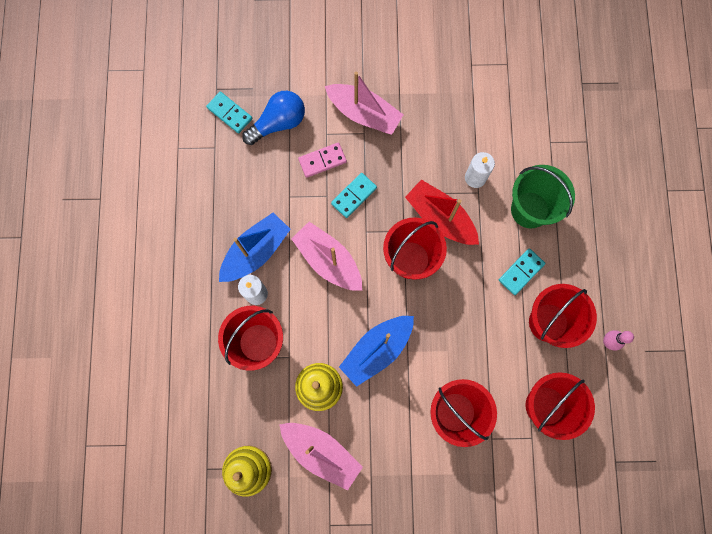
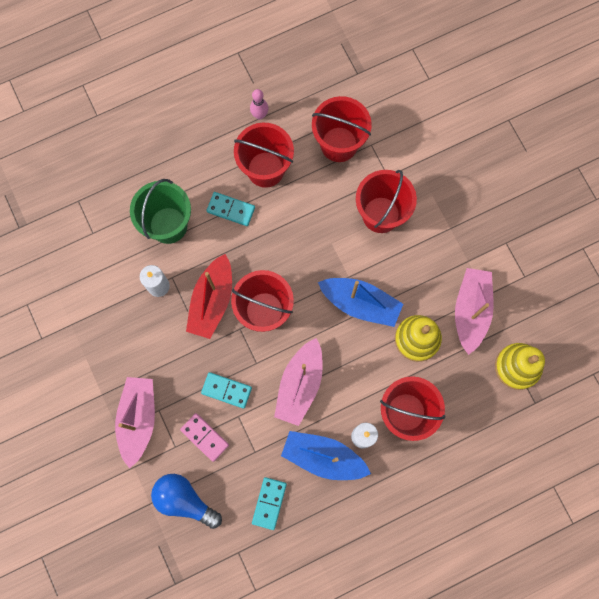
camera: 115 degrees left, 0 degrees up
(230, 113) = (195, 555): turquoise domino -> turquoise domino (269, 503)

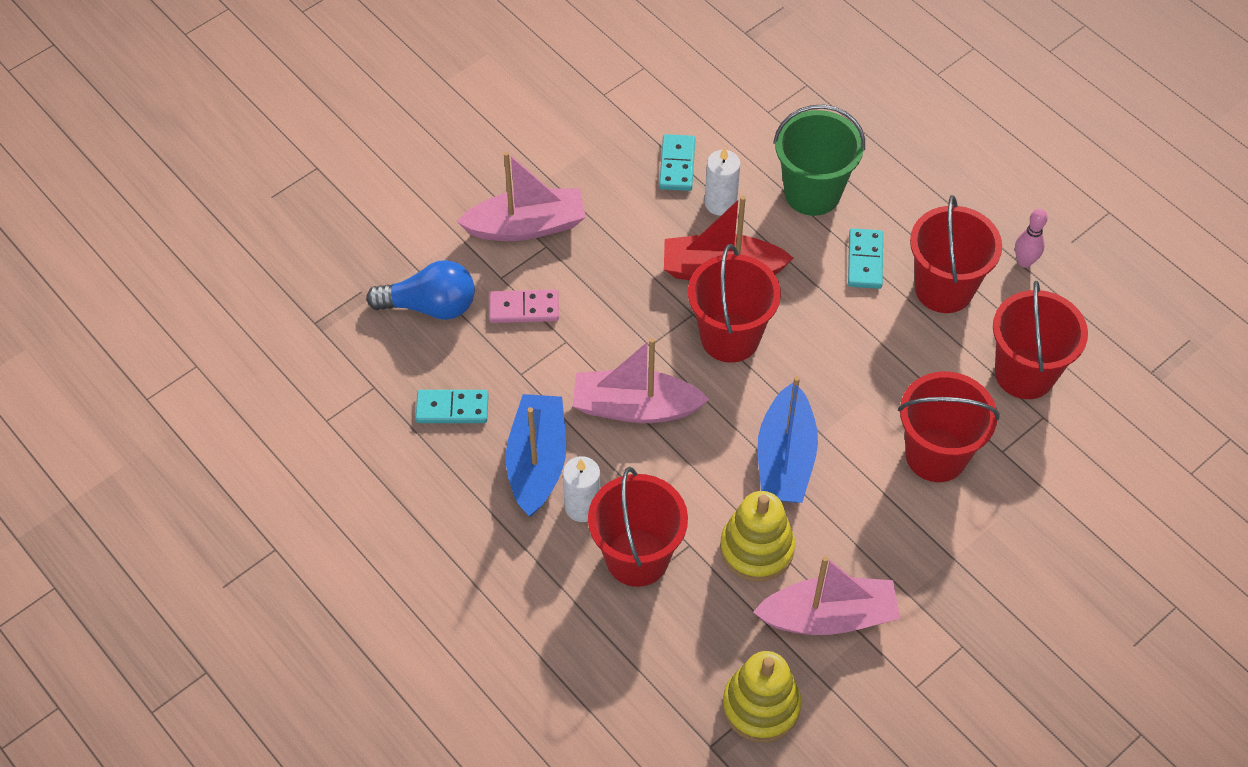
camera: 75 degrees right, 20 degrees down
(184, 500) = (430, 306): blue light bulb -> blue light bulb turned 75 degrees clockwise
(204, 437) = (524, 308): pink domino -> pink domino turned 60 degrees clockwise
(226, 390) = (598, 318): turquoise domino -> turquoise domino (677, 165)

